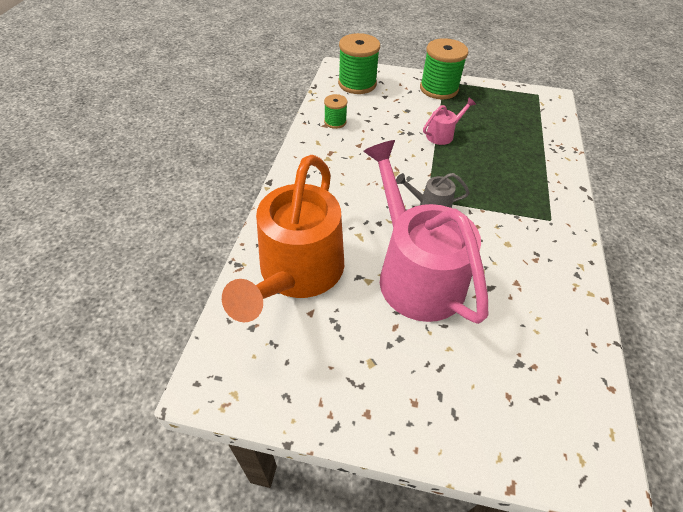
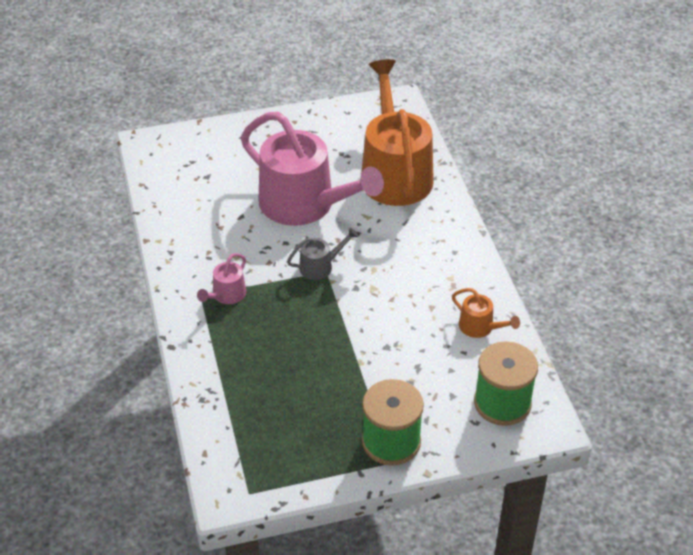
camera: 155 degrees right, 5 degrees down
(335, 122) = (480, 327): green spool -> orange watering can
(442, 135) = (348, 359): pink watering can -> pink watering can (226, 295)

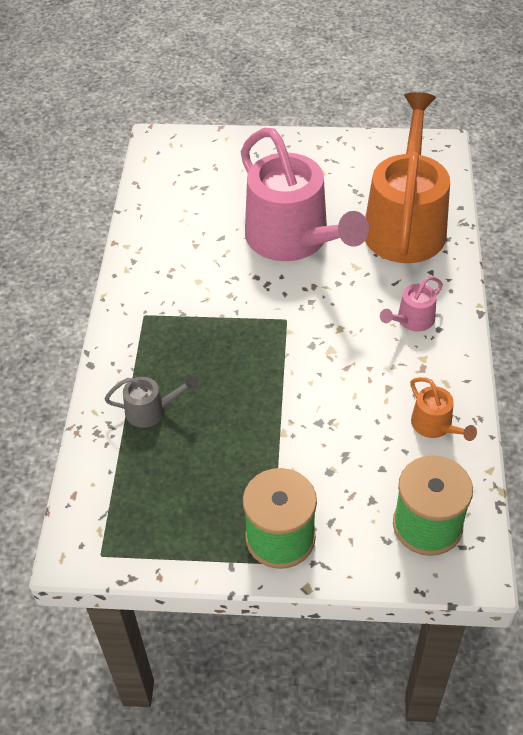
camera: 20 degrees right, 5 degrees up
(226, 295) = (170, 321): pink watering can -> pink watering can (412, 320)
(320, 266) = (282, 312): grey watering can -> grey watering can (150, 410)

